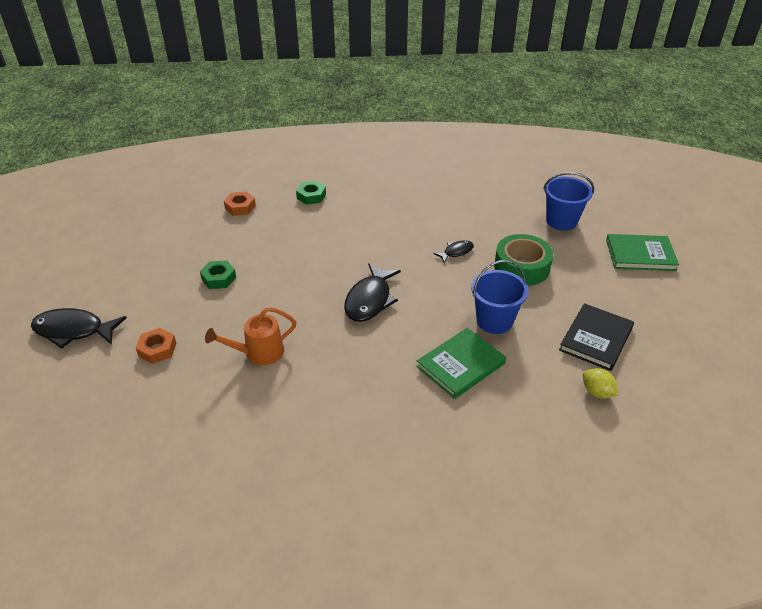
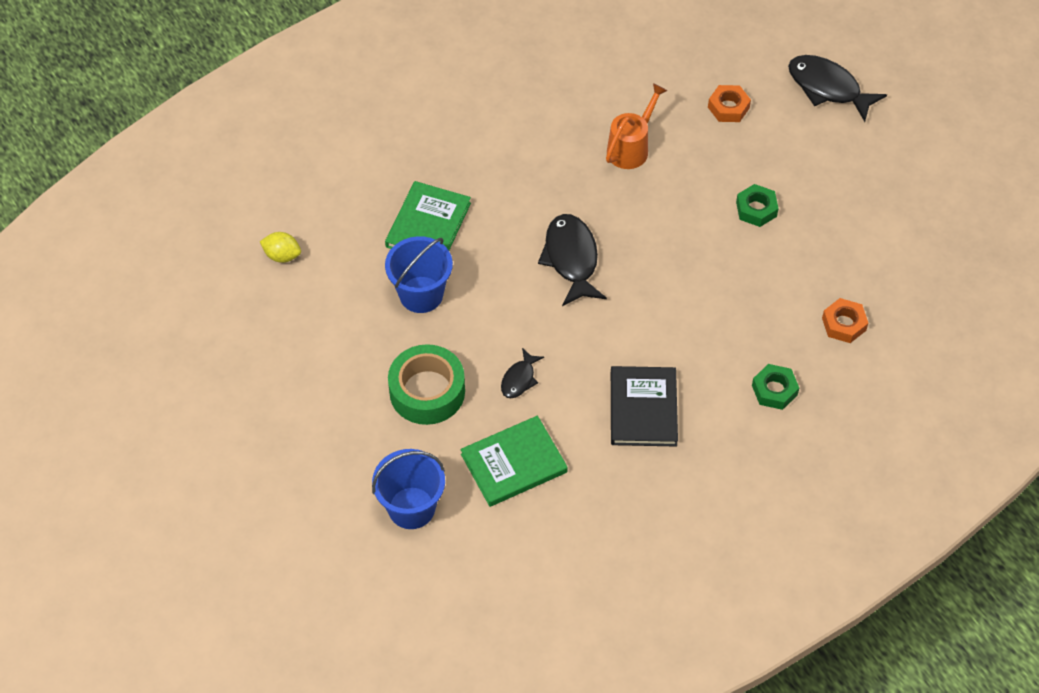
camera: 150 degrees right, 15 degrees up
(73, 330) = (828, 88): black fish -> black fish turned 120 degrees counterclockwise
(596, 339) = (302, 321): black book -> black book (643, 408)
(640, 255) = (286, 488): green book -> green book (514, 463)

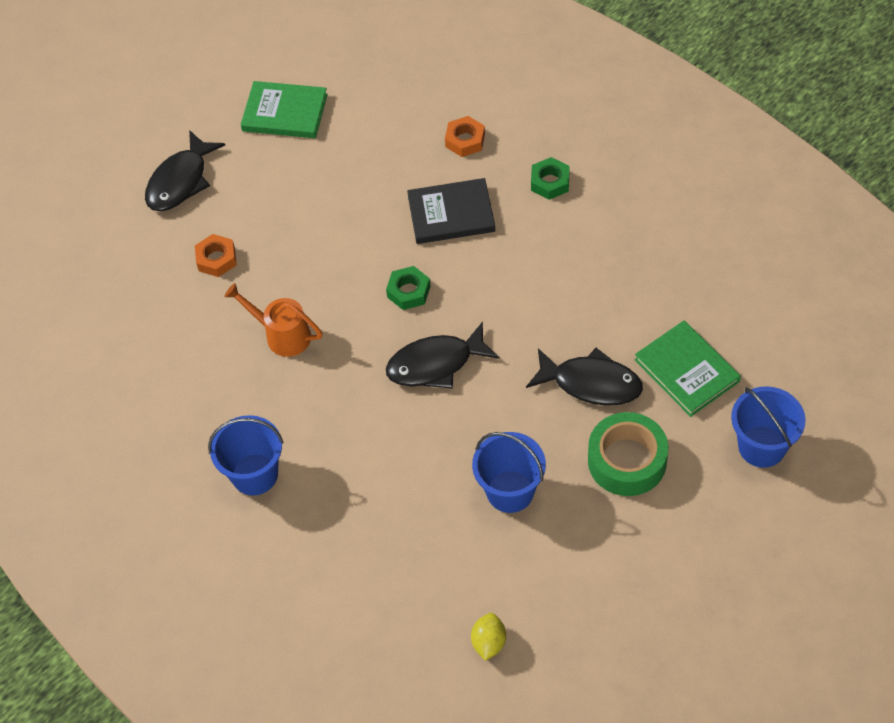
camera: 95 degrees left, 0 degrees up
(428, 225) = (418, 504): green book -> green book (285, 113)
(490, 115) = (255, 474): none -> blue bucket
(519, 379) = (591, 383): black fish -> black fish, size x1.87
(643, 408) = (597, 277): black book -> black book (451, 214)
(756, 209) = (344, 220): green nut -> green nut (409, 291)

